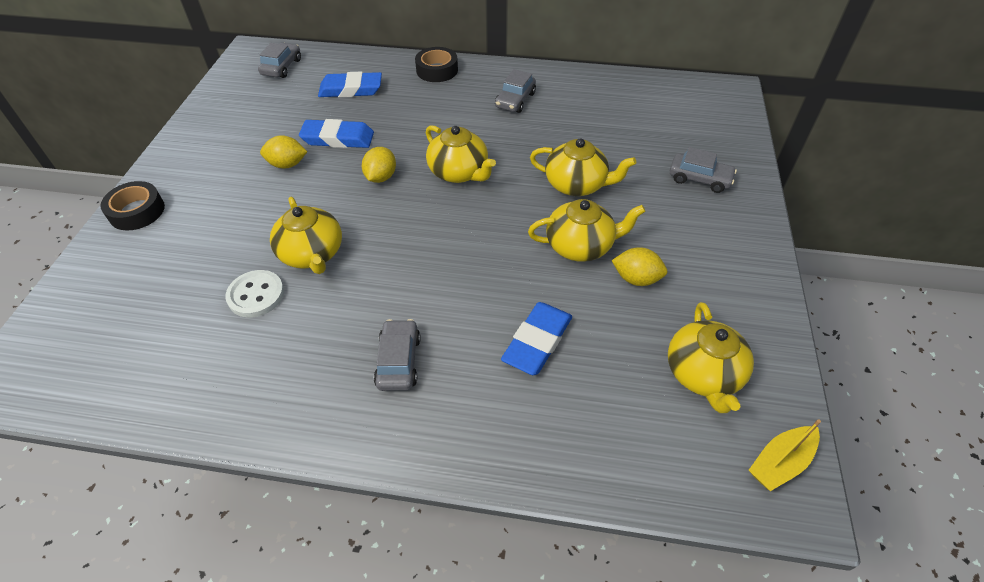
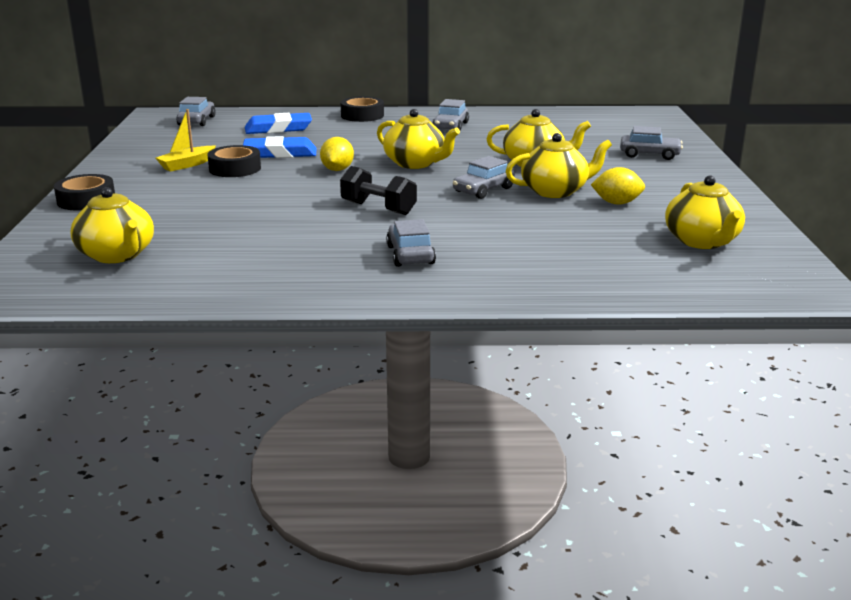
camera: 10 degrees left, 25 degrees down
(256, 295) = (244, 233): white button -> none
(287, 164) = (235, 169): yellow lemon -> black tape
(312, 254) = (289, 210): yellow teapot -> yellow teapot (117, 255)
(396, 260) = (378, 208): none -> black dumbbell
(509, 235) = (483, 190): none -> grey car
(537, 341) = (540, 237): blue eraser -> none
(780, 462) = (791, 274): yellow boat -> yellow boat (187, 165)

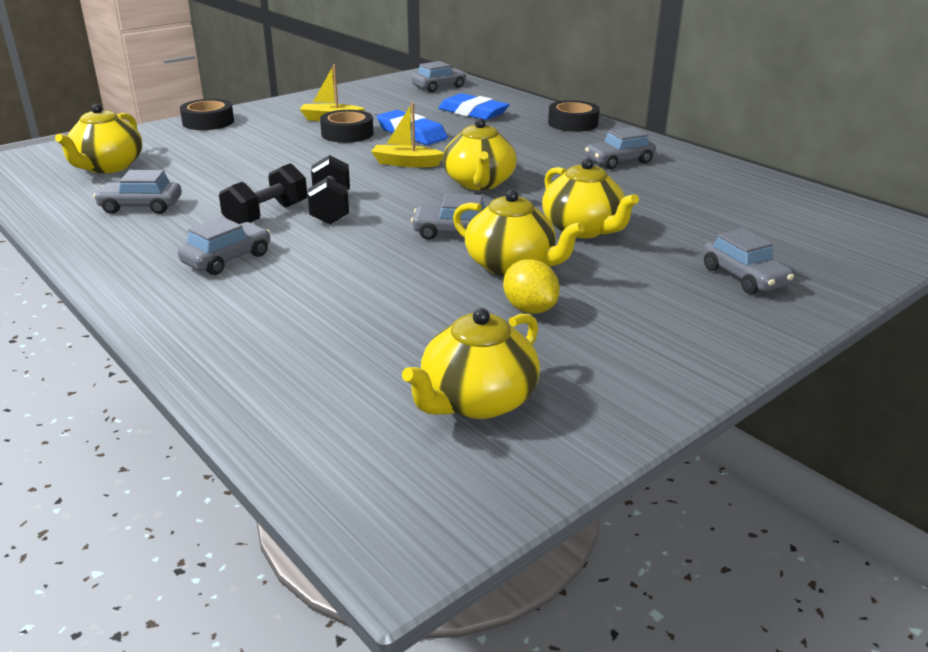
camera: 50 degrees right, 5 degrees up
(246, 261) = (141, 206): none -> grey car
(337, 170) = (406, 163): yellow lemon -> yellow boat
(352, 227) = (267, 215): none -> black dumbbell

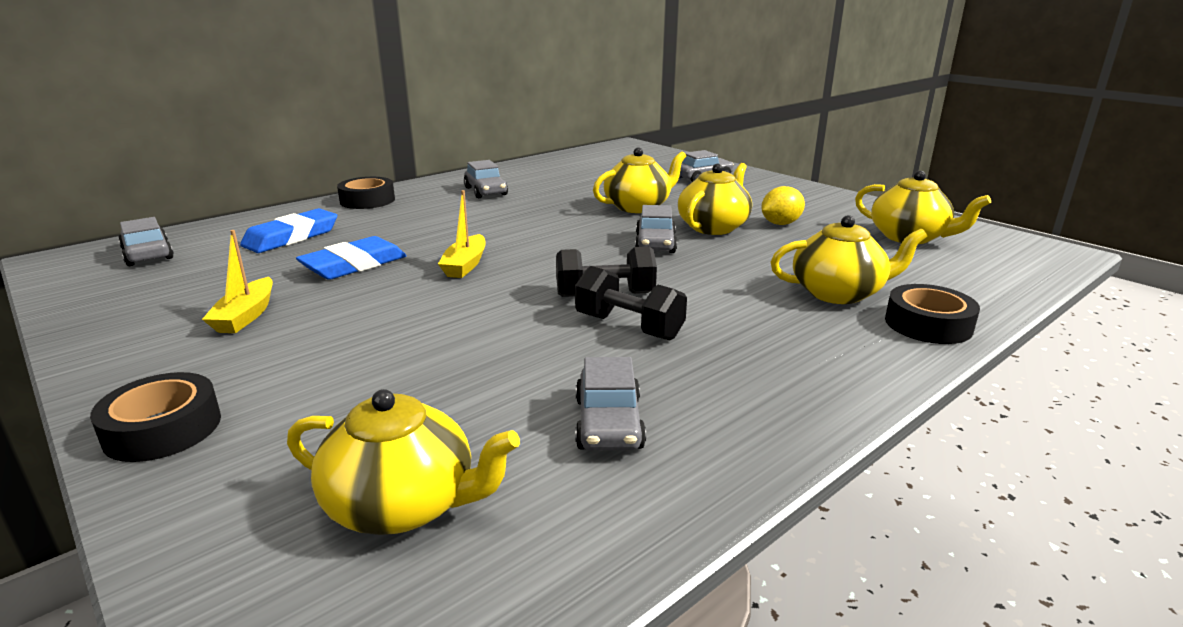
camera: 90 degrees left, 5 degrees down
(227, 259) = (754, 336): grey car -> none
(347, 134) = (330, 301): black tape -> black tape (928, 324)
(479, 183) = (533, 235): yellow teapot -> yellow teapot (838, 293)

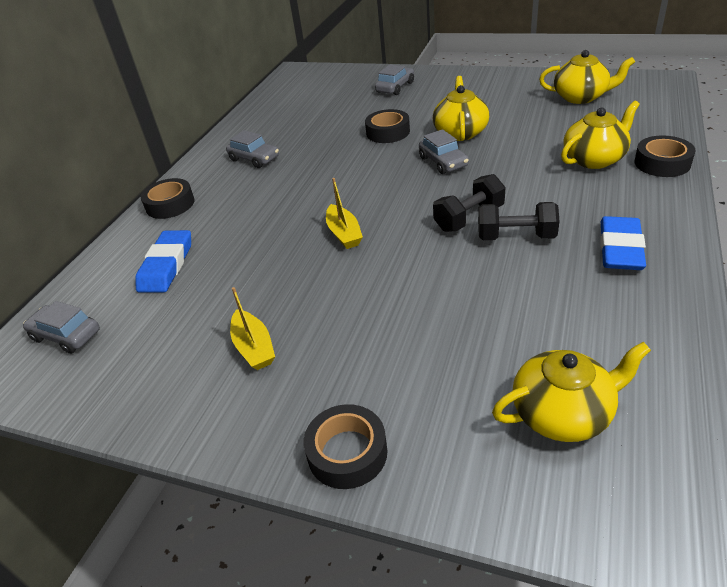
camera: 25 degrees left, 15 degrees up
(354, 265) = (262, 269): blue eraser -> blue eraser (620, 248)
(608, 423) = (593, 308): grey car -> none
(638, 207) = (388, 132): yellow teapot -> black tape
(780, 224) = (497, 113): yellow lemon -> none

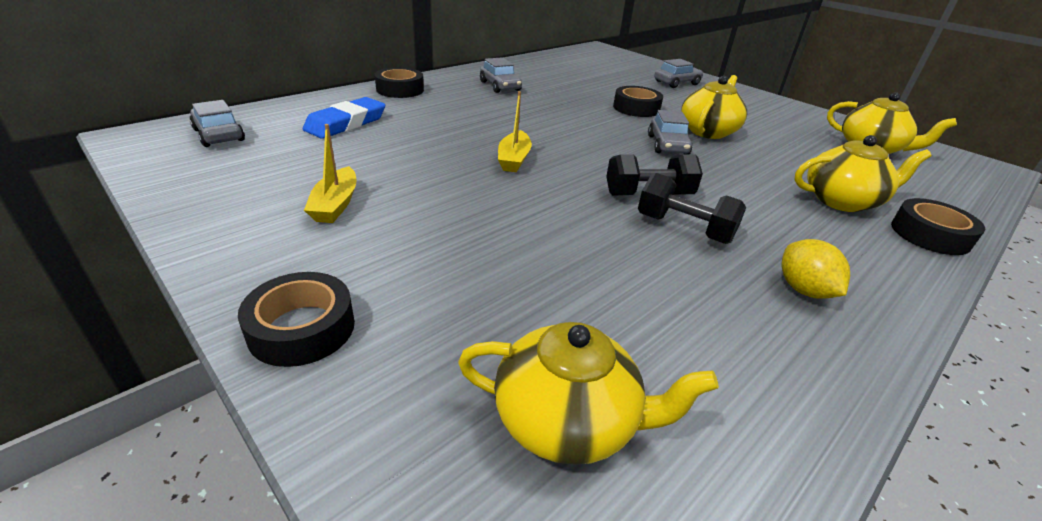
camera: 20 degrees right, 5 degrees down
(620, 248) = (803, 290): blue eraser -> yellow lemon

